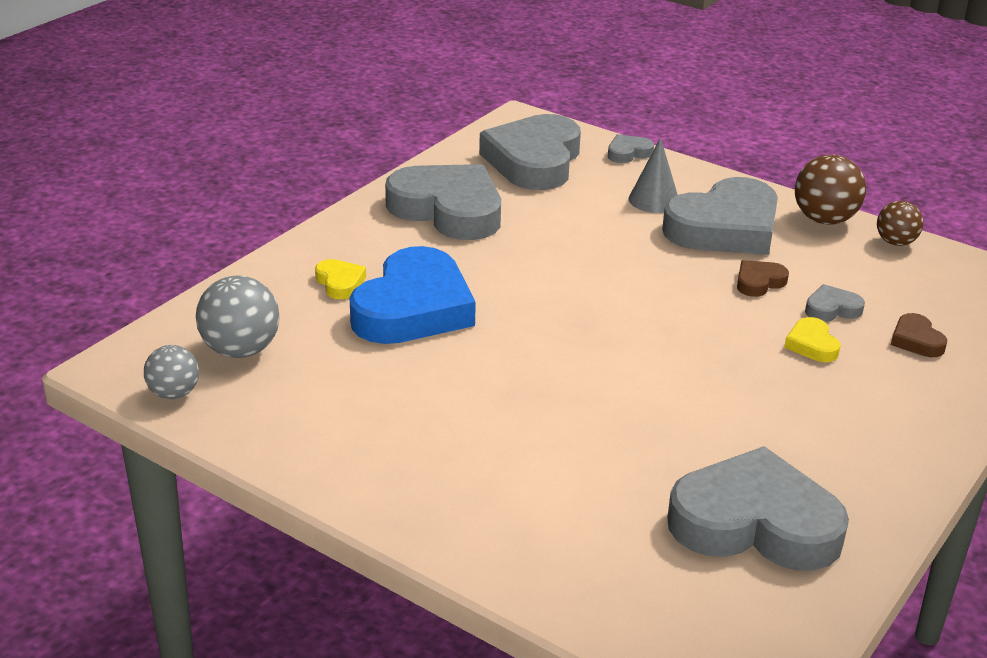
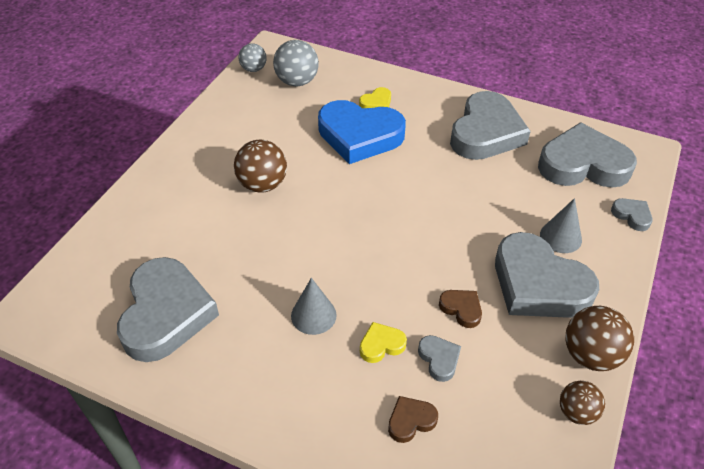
camera: 80 degrees right, 15 degrees up
(496, 410) = (262, 184): none -> brown ball
(763, 390) = (313, 315): none -> grey cone

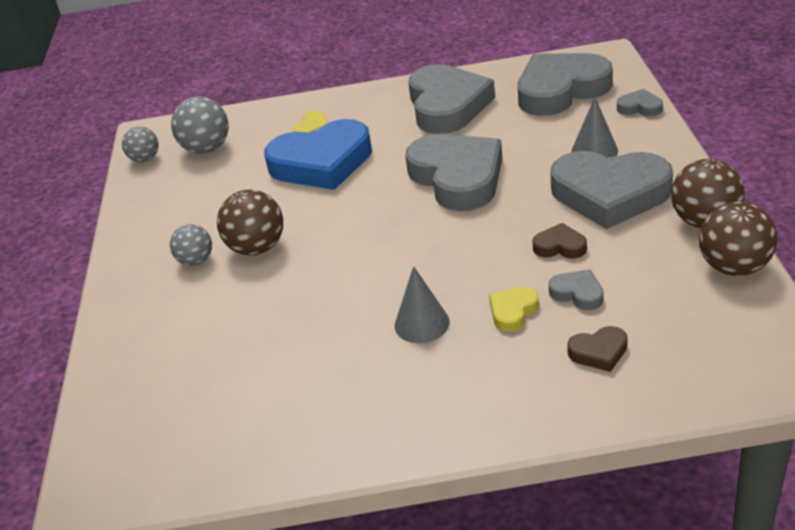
camera: 25 degrees left, 10 degrees down
(166, 314) = (260, 404): grey heart -> grey heart (457, 177)
(219, 172) = (196, 261): none -> grey ball
(410, 421) = (599, 352): brown heart -> brown heart turned 135 degrees counterclockwise
(576, 412) = (734, 267): brown ball -> brown ball, size x1.58

